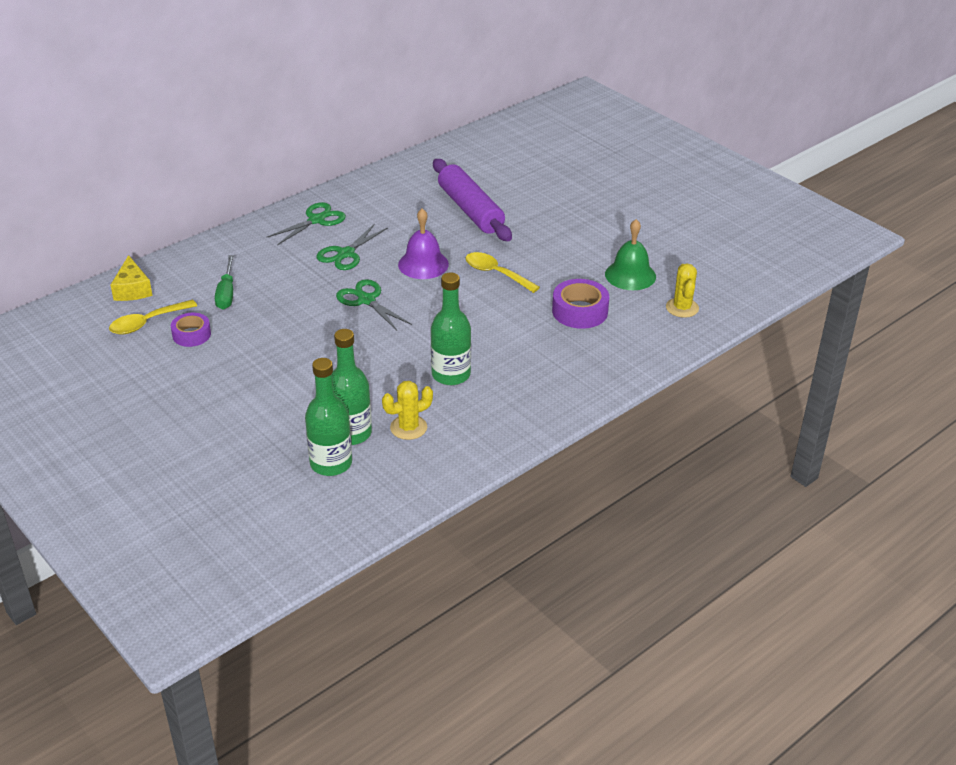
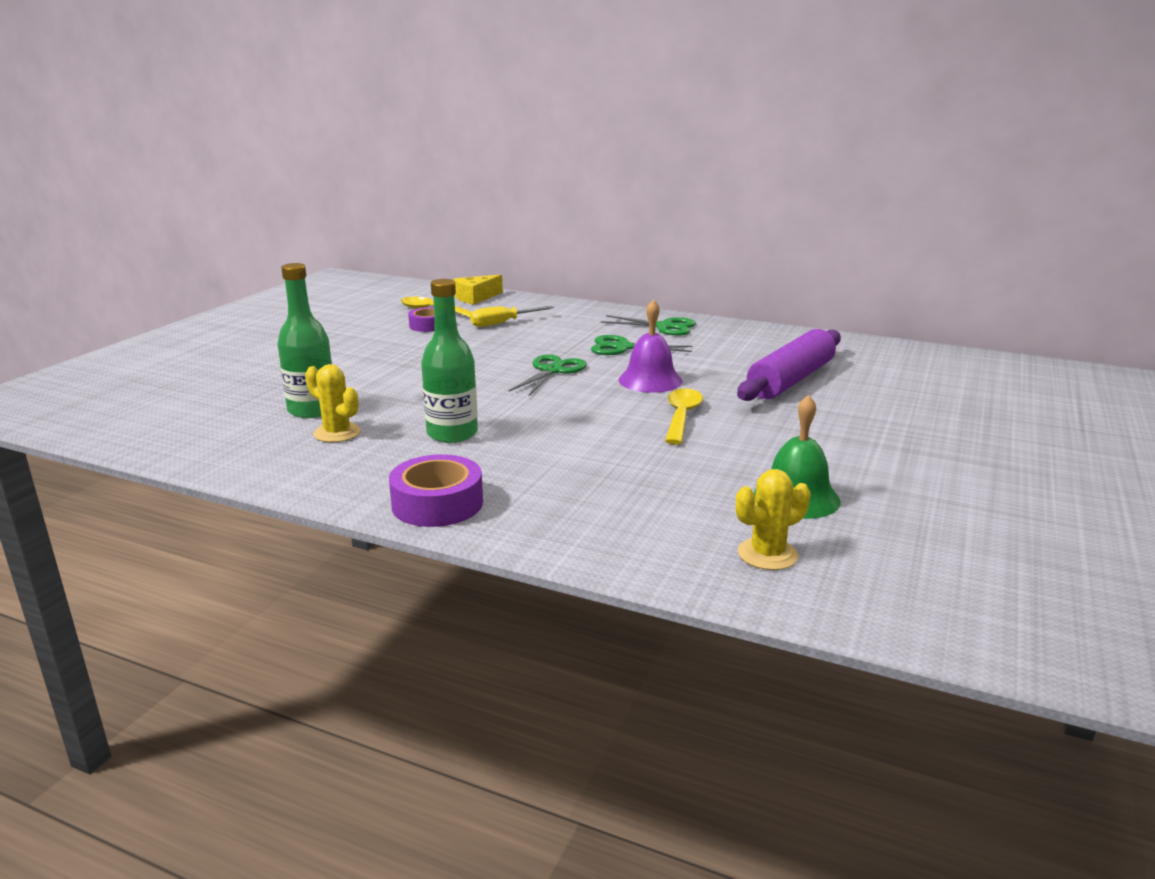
camera: 65 degrees right, 15 degrees down
(226, 293) = (503, 323): green screwdriver -> yellow screwdriver
(331, 463) = (256, 412): green bottle -> none
(580, 311) = (663, 480): purple tape -> purple tape (437, 503)

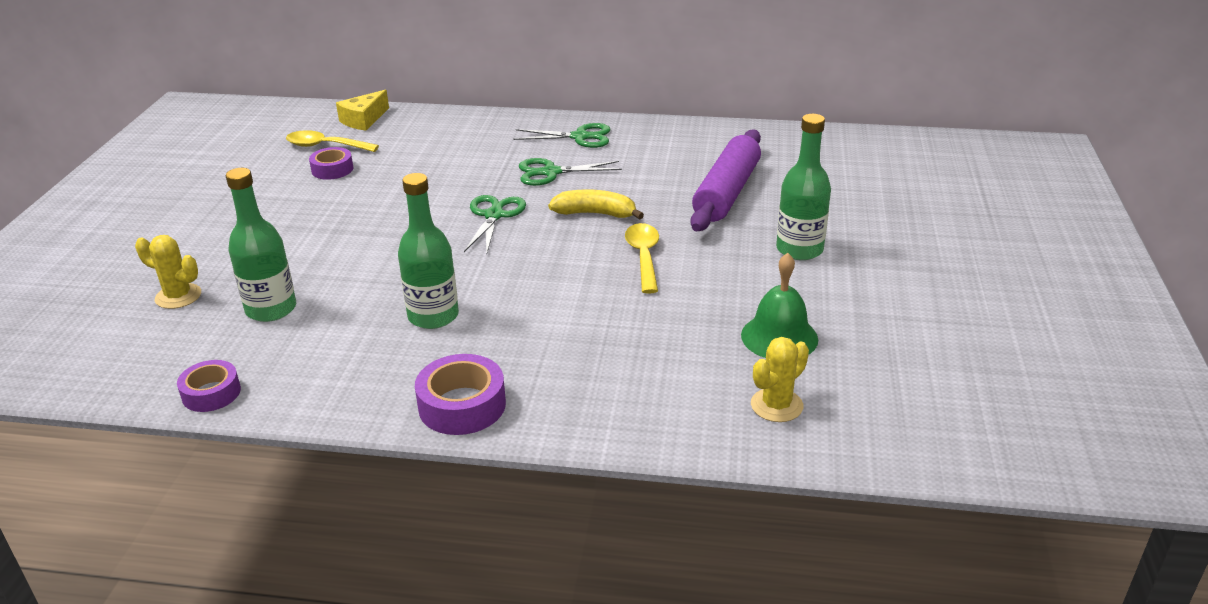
camera: 15 degrees left, 10 degrees up
(219, 460) = (211, 393): none -> purple tape
(337, 433) = (315, 335): yellow cactus -> yellow cactus (178, 296)
(503, 323) = (411, 155): yellow screwdriver -> none
(650, 380) = (595, 214): purple bell -> yellow banana
(850, 431) = (799, 249): none -> green bottle

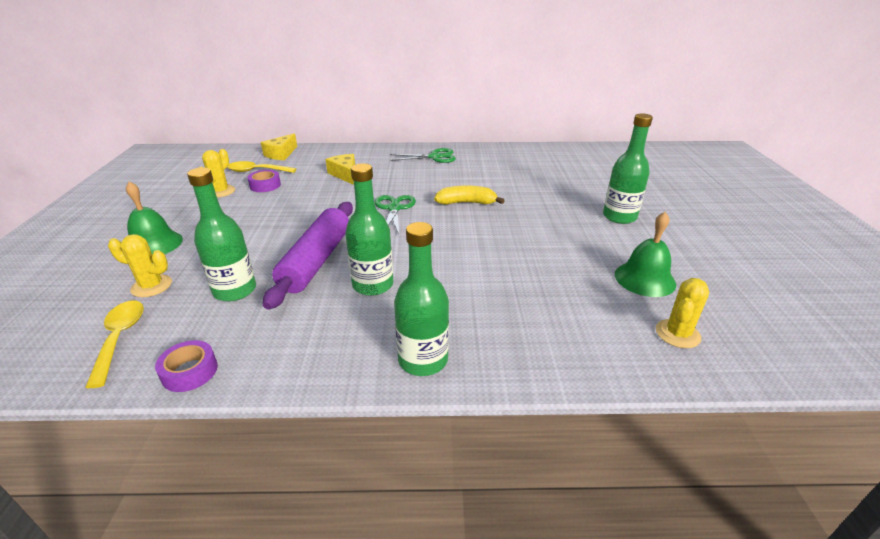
camera: 10 degrees left, 0 degrees up
(184, 244) = (154, 244): none -> green bell
(273, 175) = (221, 191): none -> yellow cactus
(443, 159) = (345, 174): none -> yellow cheese
(462, 405) = (423, 360): purple tape -> green bottle
(551, 172) = (424, 179): green scissors -> none
(643, 257) = (515, 229): yellow spoon -> yellow spoon (120, 338)
(727, 193) = (549, 184): purple rolling pin -> purple rolling pin (317, 261)

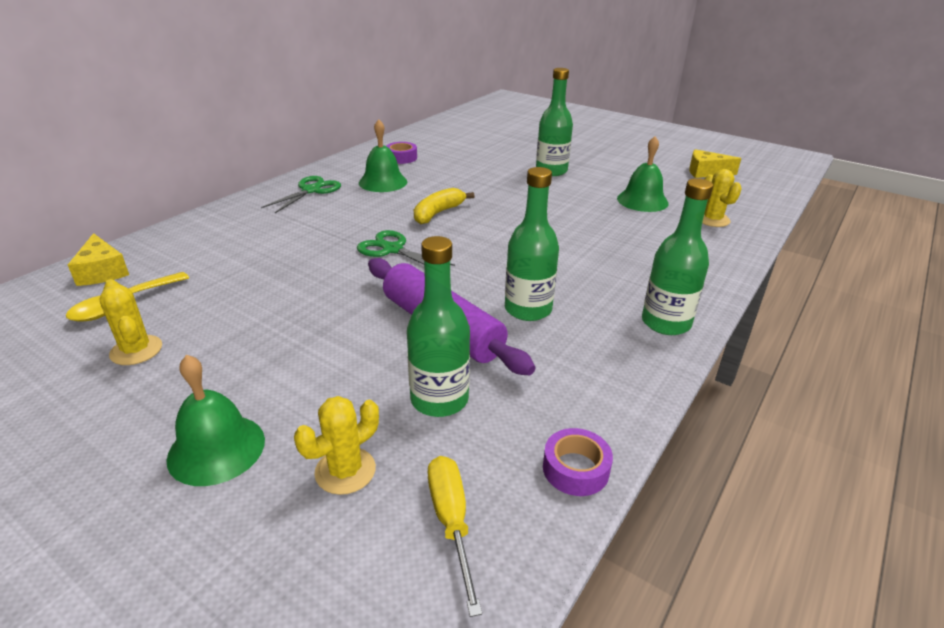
camera: 55 degrees left, 0 degrees up
(120, 338) = (451, 522): yellow spoon -> yellow screwdriver
(265, 185) = (185, 310): purple tape -> purple tape (401, 158)
(345, 174) = (258, 249): yellow cheese -> yellow cheese (706, 172)
(481, 169) = (383, 182): none -> green bell

